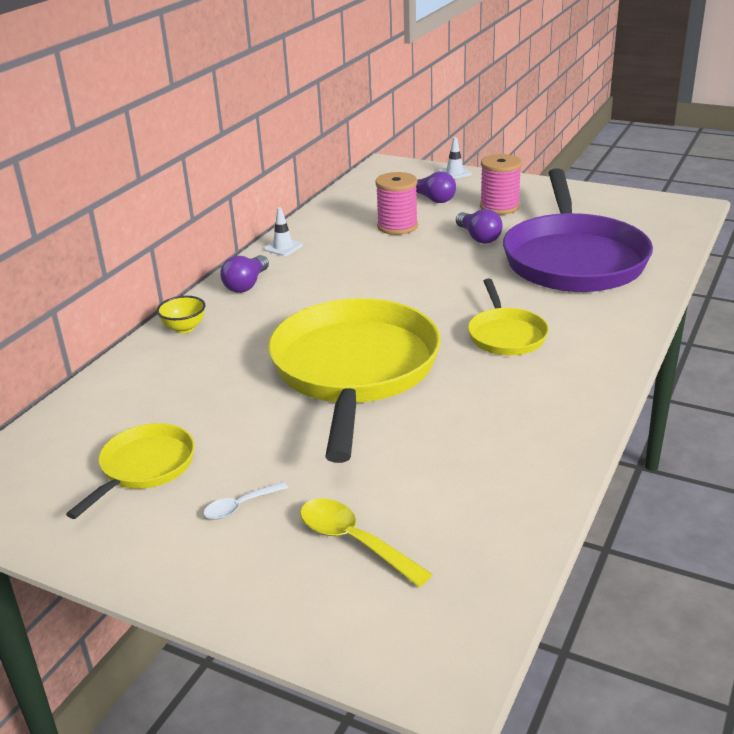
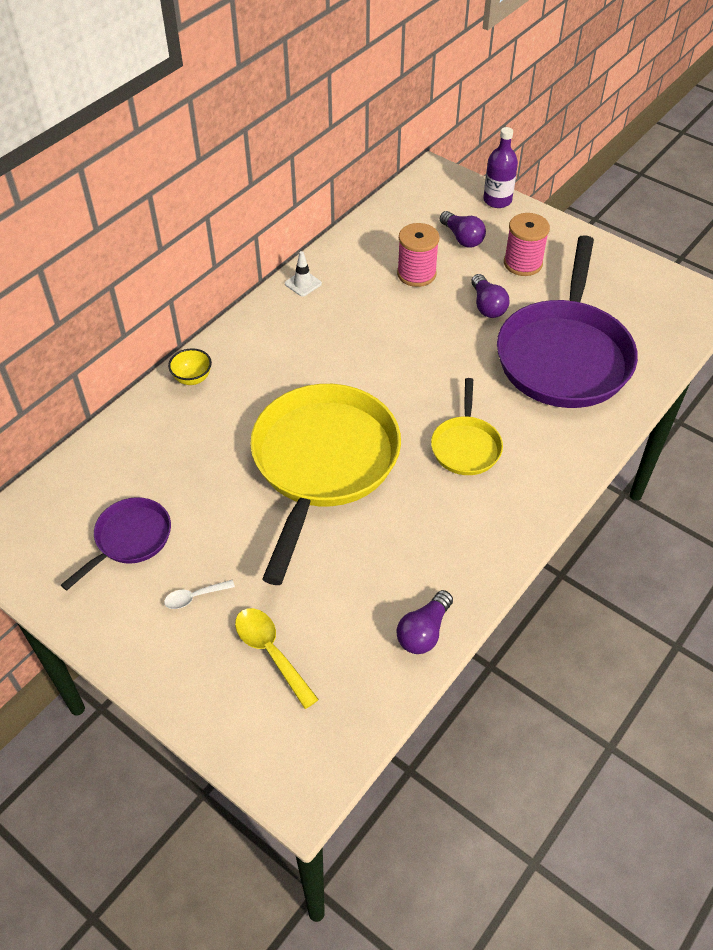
camera: 10 degrees right, 20 degrees up
(144, 468) = (129, 539): yellow pan -> purple pan
(246, 284) = (258, 330): purple light bulb -> purple light bulb (424, 631)
(454, 173) = (497, 200): white traffic cone -> purple bottle

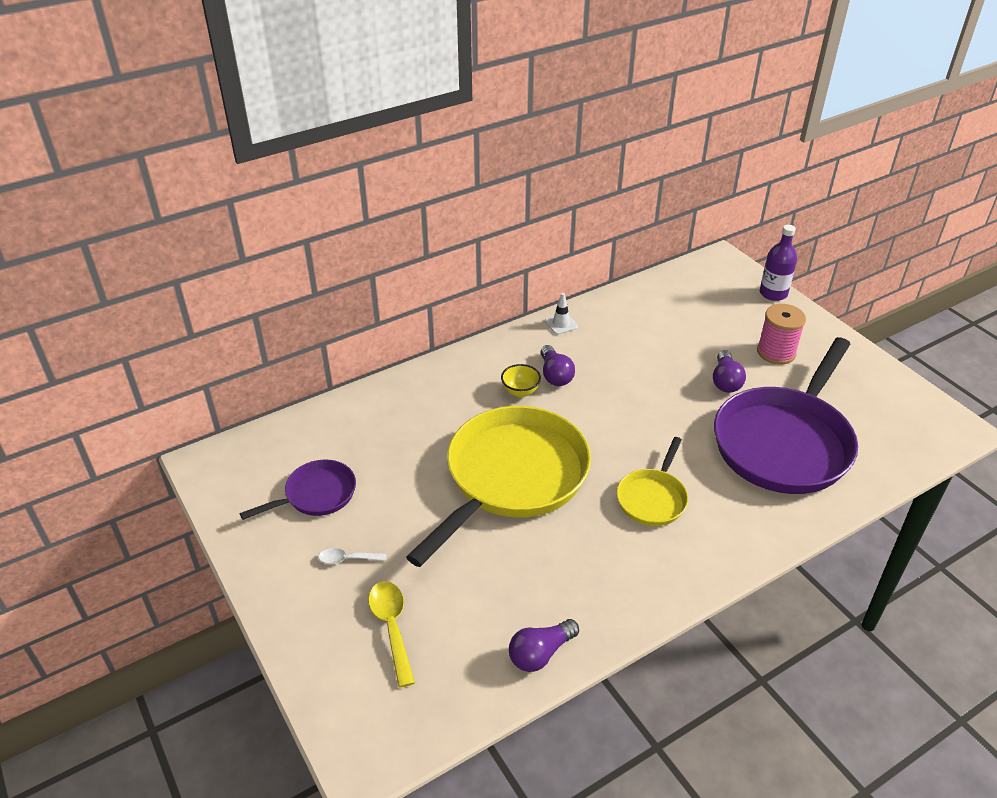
camera: 20 degrees right, 10 degrees down
(192, 378) = (430, 378): yellow bowl -> yellow bowl (520, 392)
(416, 274) = (669, 339): pink spool -> none
(462, 238) = (725, 318): purple light bulb -> purple light bulb (555, 375)

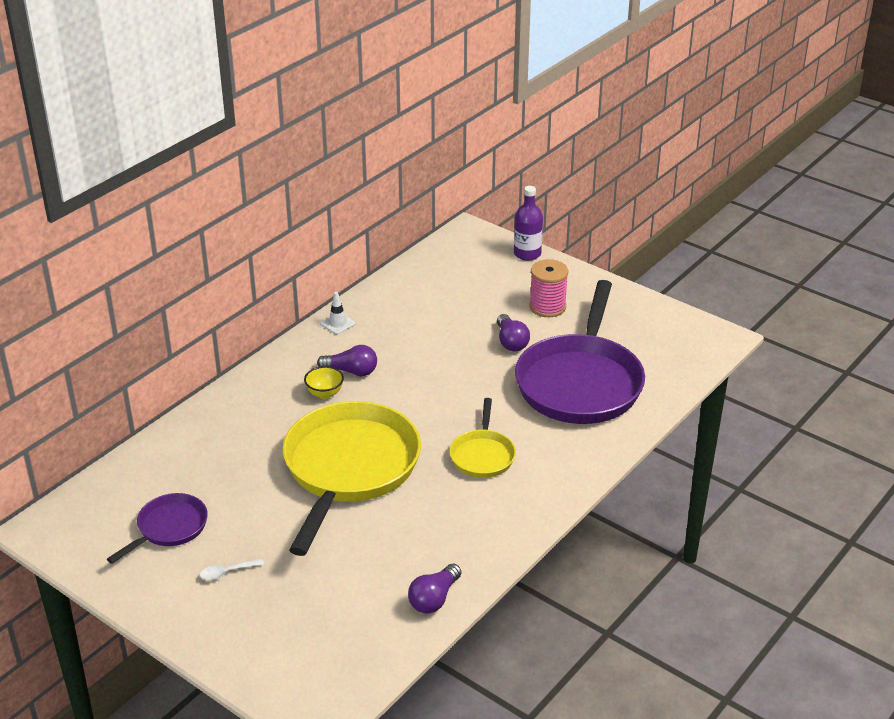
camera: 20 degrees left, 5 degrees down
(392, 627) = (295, 614): yellow spoon -> none
(555, 375) = (351, 371): purple light bulb -> purple light bulb turned 45 degrees counterclockwise

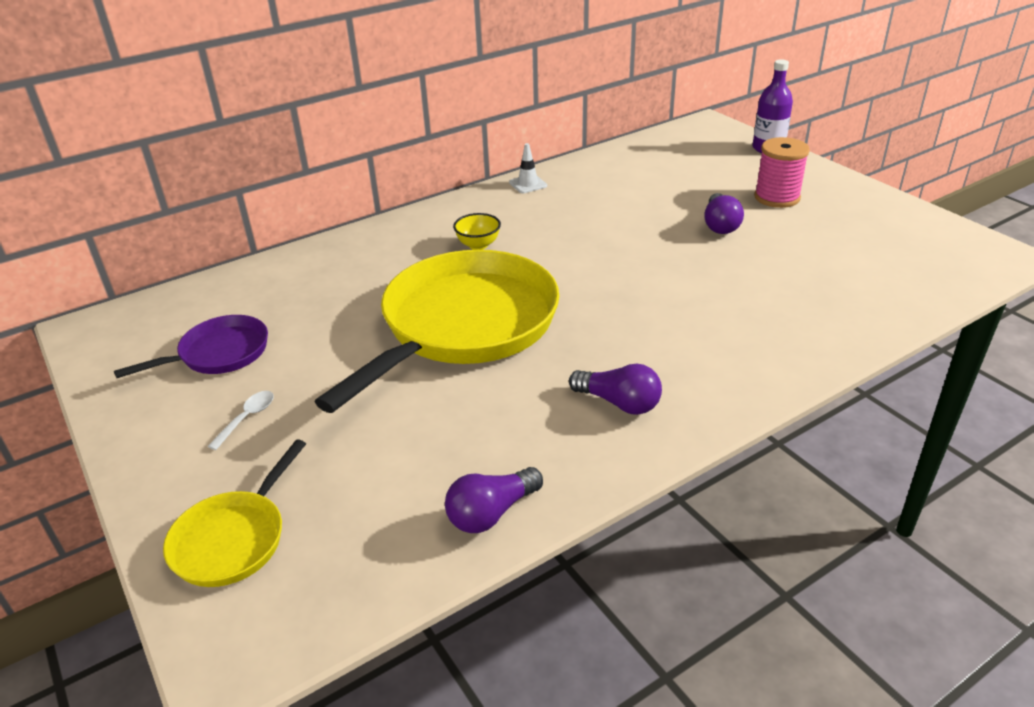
camera: 20 degrees right, 0 degrees up
(227, 572) = (247, 418): white spoon -> white spoon turned 120 degrees clockwise
(351, 371) = (519, 228): purple light bulb -> purple light bulb (619, 403)
(482, 455) = (638, 338): yellow pan -> yellow pan (234, 539)
(580, 382) = (796, 277): purple pan -> none

